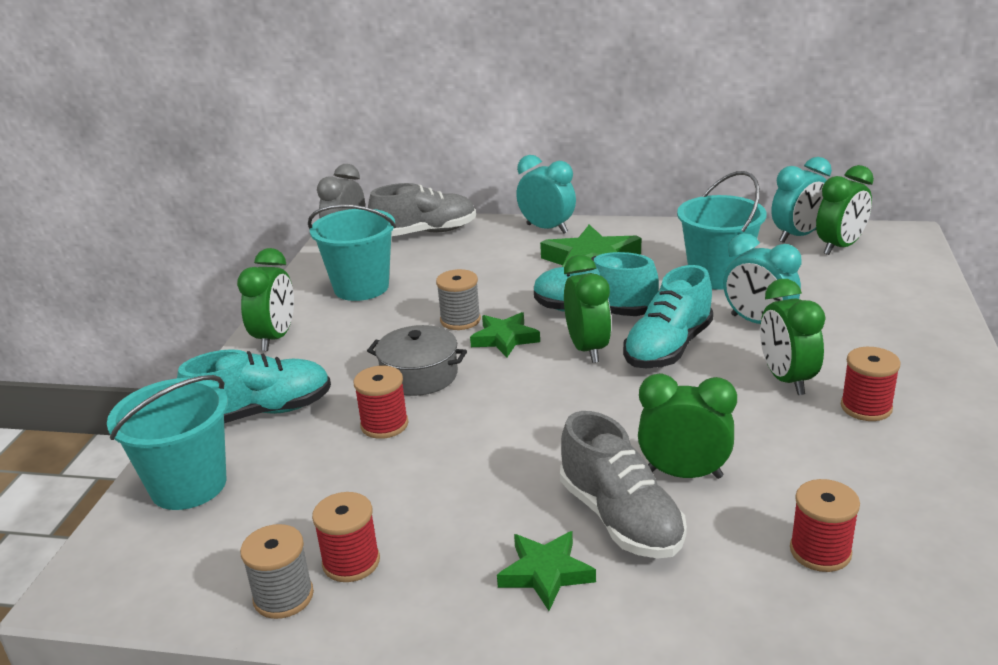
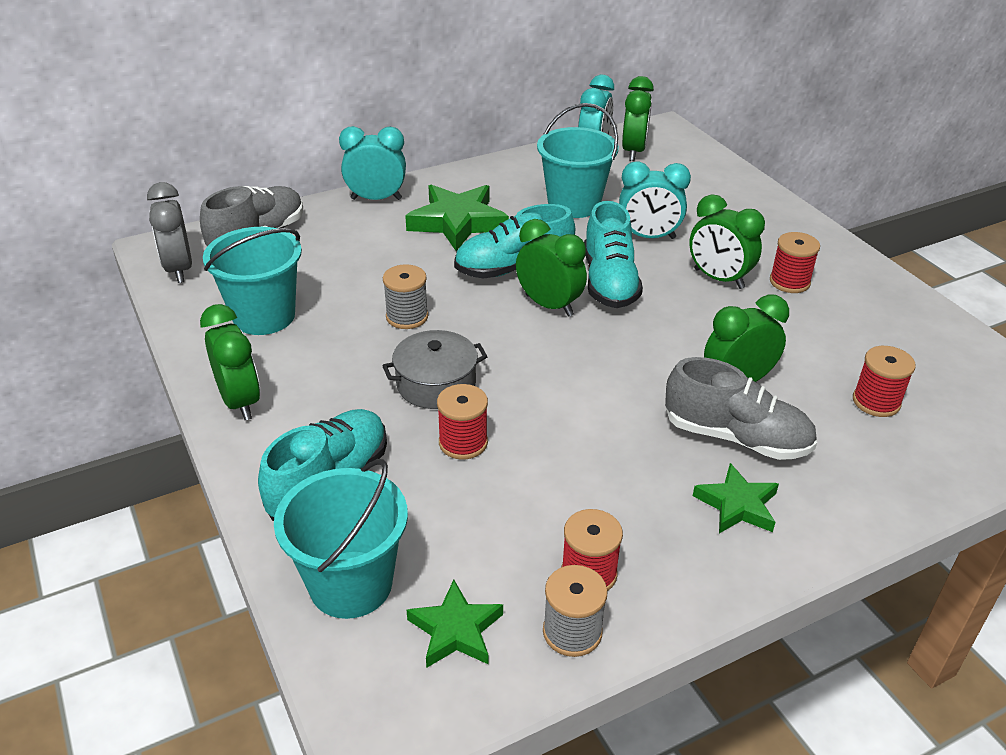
camera: 40 degrees left, 10 degrees up
(504, 339) = (469, 320): green star -> green star (455, 630)

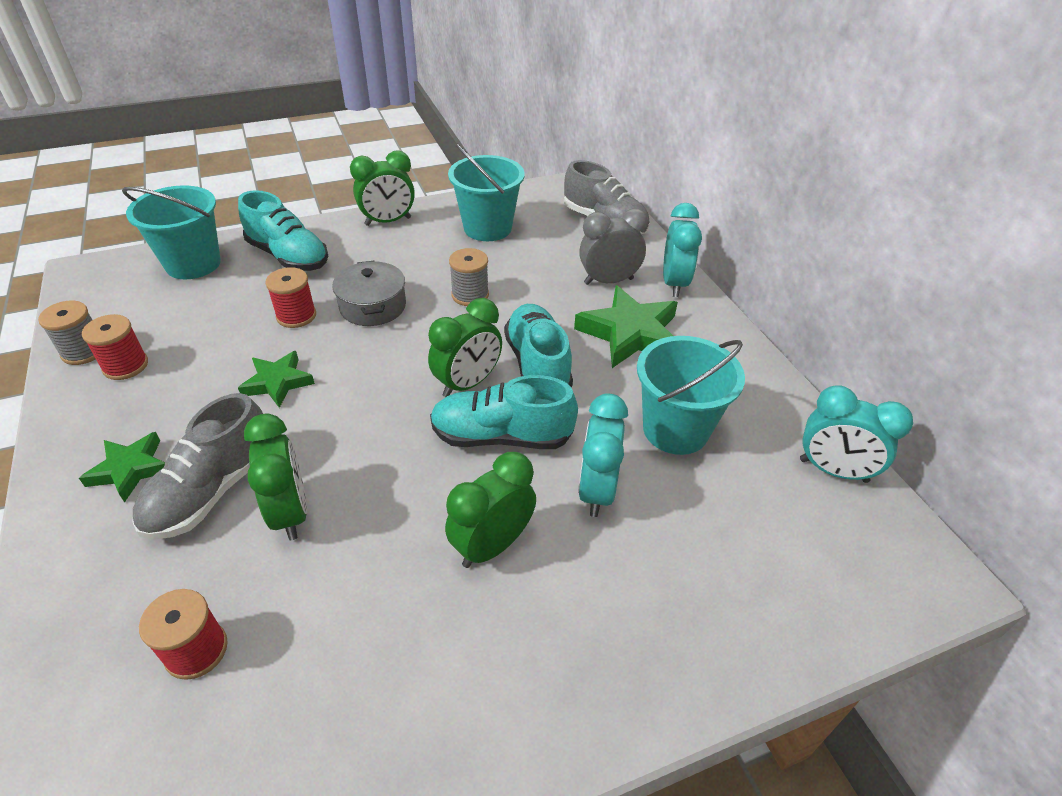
camera: 95 degrees right, 5 degrees up
(179, 269) = (557, 192): grey clock -> grey clock (608, 281)
(455, 630) = (126, 302): green star -> green star (277, 382)
(633, 151) = (840, 517): green clock -> none
(789, 282) = (471, 631): red spool -> none

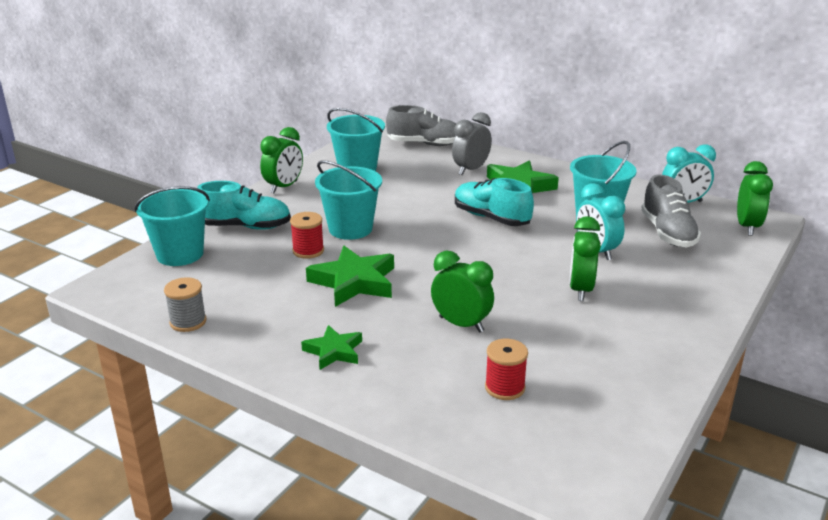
camera: 35 degrees left, 15 degrees down
(125, 366) = (235, 315): red spool -> none
(212, 490) = (401, 336): grey shoe -> grey shoe (667, 233)
(277, 382) = (354, 282): green star -> green star, size x1.67
(373, 306) = (350, 229): grey pot -> turquoise bucket
(467, 384) = (466, 239): green clock -> green clock (747, 227)
(470, 295) = (402, 203): grey spool -> none
(502, 436) = (520, 251): turquoise shoe -> none
(674, 283) = (507, 159): turquoise clock -> none

